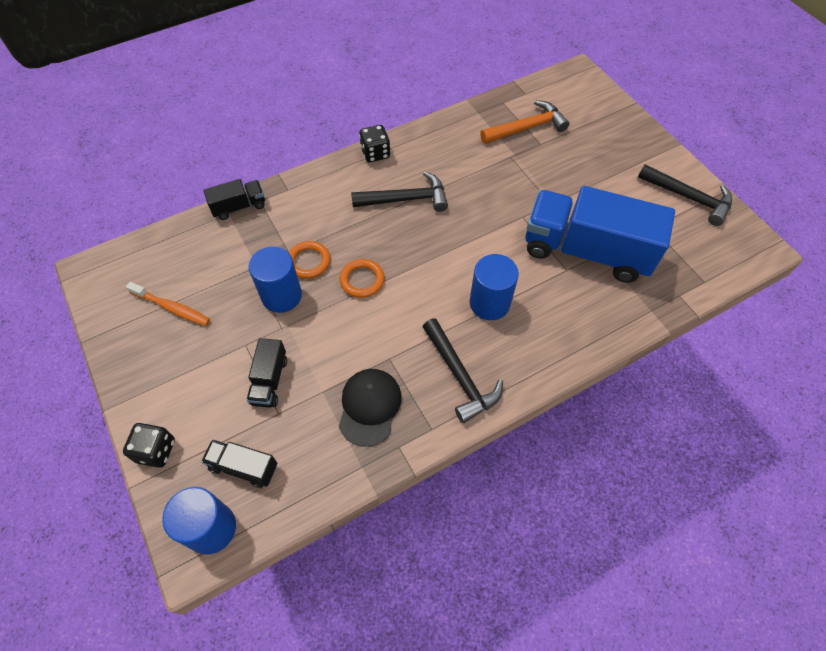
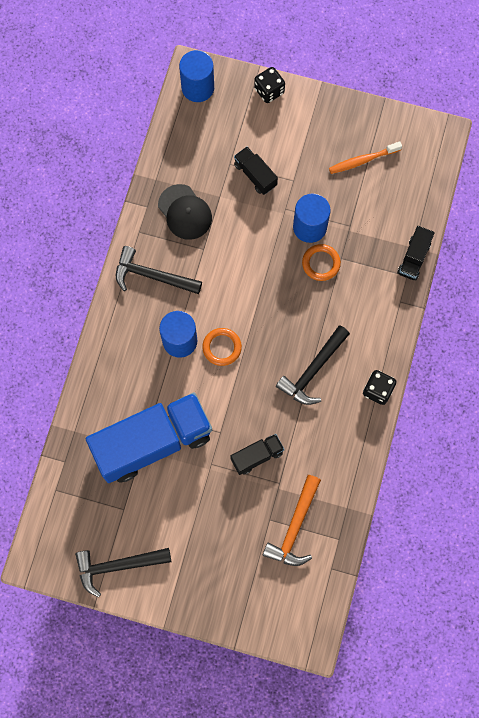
camera: 135 degrees right, 15 degrees up
(243, 467) = (215, 124): black truck -> black truck (257, 456)
(362, 280) = (274, 282): orange ring -> orange ring (222, 347)

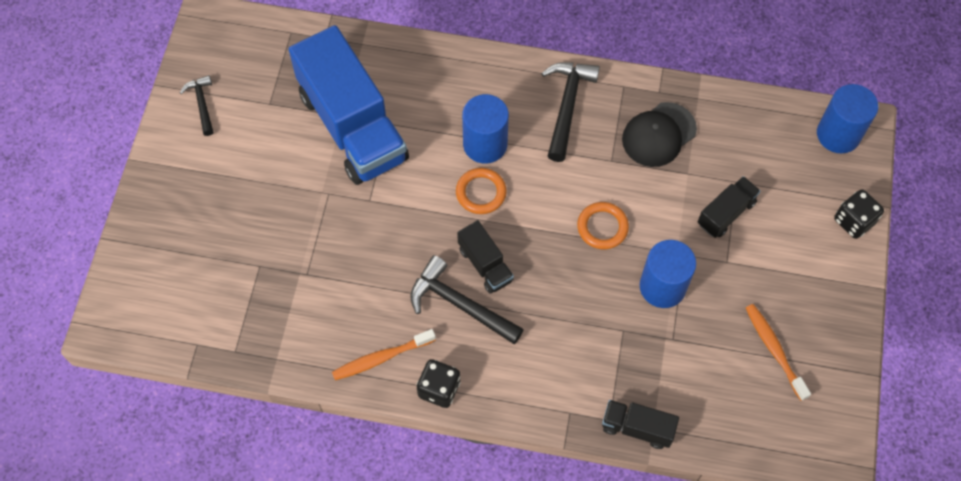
camera: 85 degrees right, 10 degrees down
(118, 566) = (202, 104): black hammer -> black hammer, size x0.59
(257, 456) = (341, 245): black truck -> black truck (485, 265)
(294, 527) = (250, 296): orange hammer -> none
(321, 263) = (612, 304): orange ring -> orange ring (602, 227)
(351, 430) = (381, 358): none -> orange toothbrush

